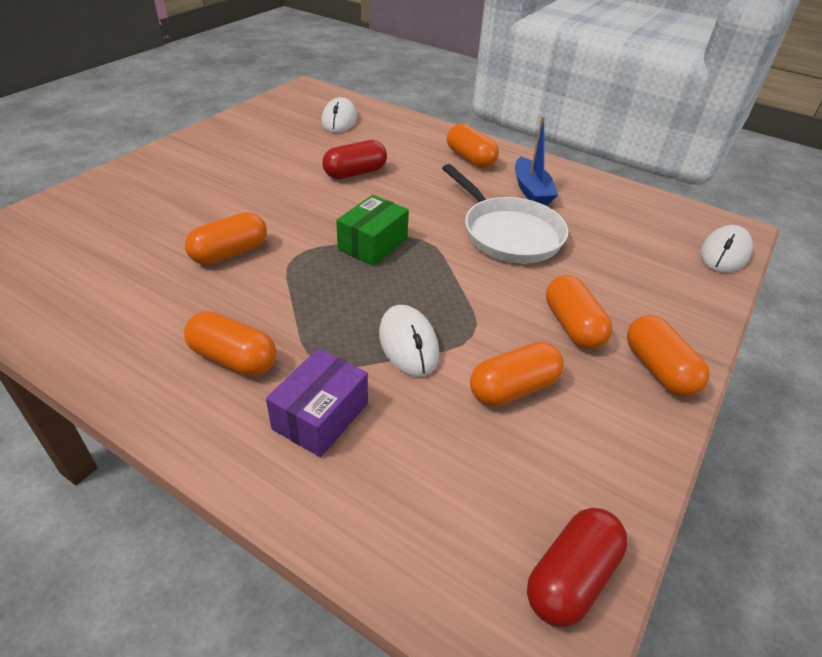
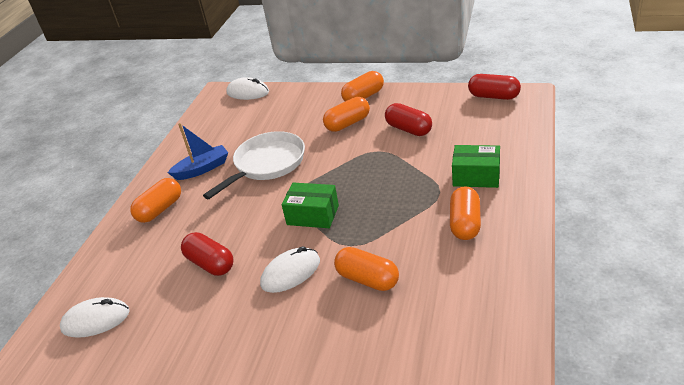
camera: 100 degrees left, 5 degrees down
(320, 416) = (476, 176): purple box -> green box
(408, 344) = (402, 168): white mouse -> white mouse (290, 273)
(513, 388) = (408, 129): orange capsule -> red capsule

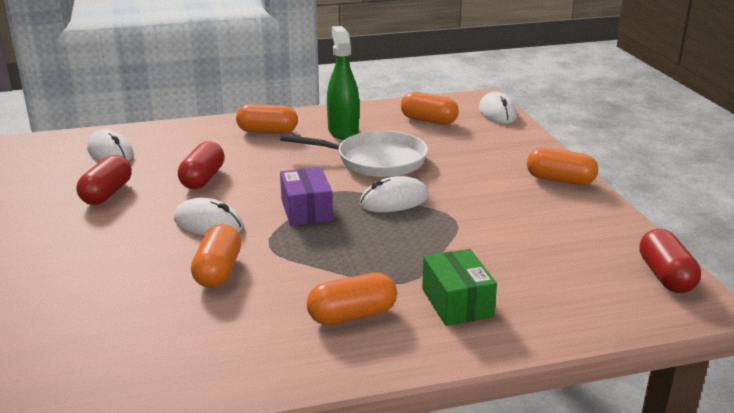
camera: 55 degrees right, 10 degrees down
(202, 169) = (343, 131): blue boat -> green spray bottle
(313, 215) = (306, 210): green box -> purple box
(333, 170) = (394, 201): none -> white mouse
(348, 123) = (493, 185): orange capsule -> orange capsule (428, 120)
(408, 129) = (518, 228): red capsule -> red capsule (107, 194)

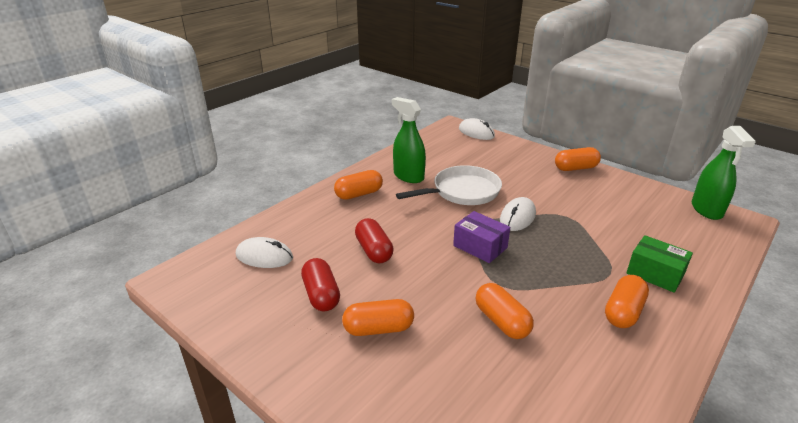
camera: 35 degrees left, 5 degrees up
(208, 223) = (435, 286): white mouse -> none
(428, 120) = (447, 150): orange capsule -> orange capsule (378, 329)
(665, 276) = (706, 210): red capsule -> green spray bottle

